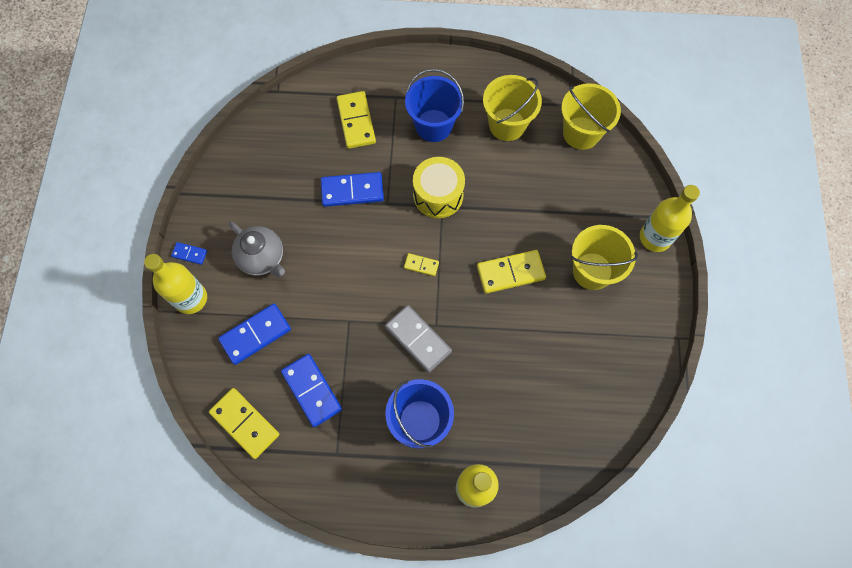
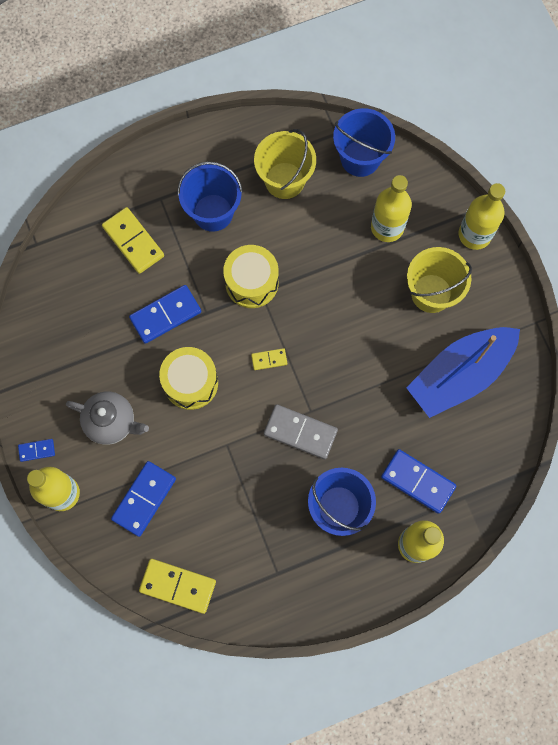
camera: 25 degrees left, 5 degrees up
(311, 390) = (225, 526): blue domino -> blue domino (417, 482)
(345, 255) = (191, 383): none -> yellow drum
(510, 273) = (356, 329): yellow domino -> none
(578, 199) = (387, 227): none -> yellow bottle
(581, 133) = (360, 158): yellow bucket -> blue bucket
(586, 353) = (460, 375): none -> blue boat

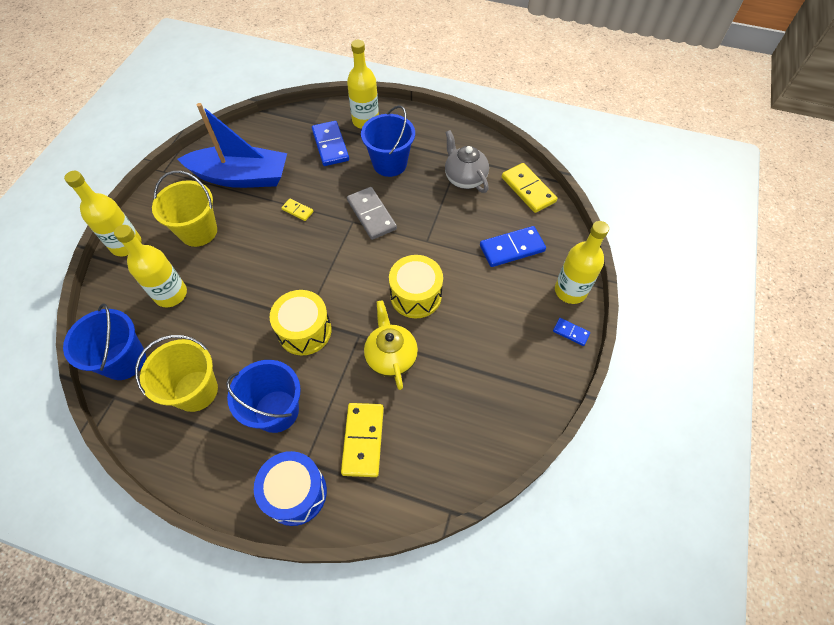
camera: 140 degrees left, 15 degrees down
(111, 422) = (497, 311): grey teapot -> grey teapot (464, 178)
(149, 176) = (295, 493): none -> blue drum
(165, 315) = (391, 357): blue domino -> yellow teapot
(269, 359) = (347, 270): yellow domino -> yellow domino (297, 211)

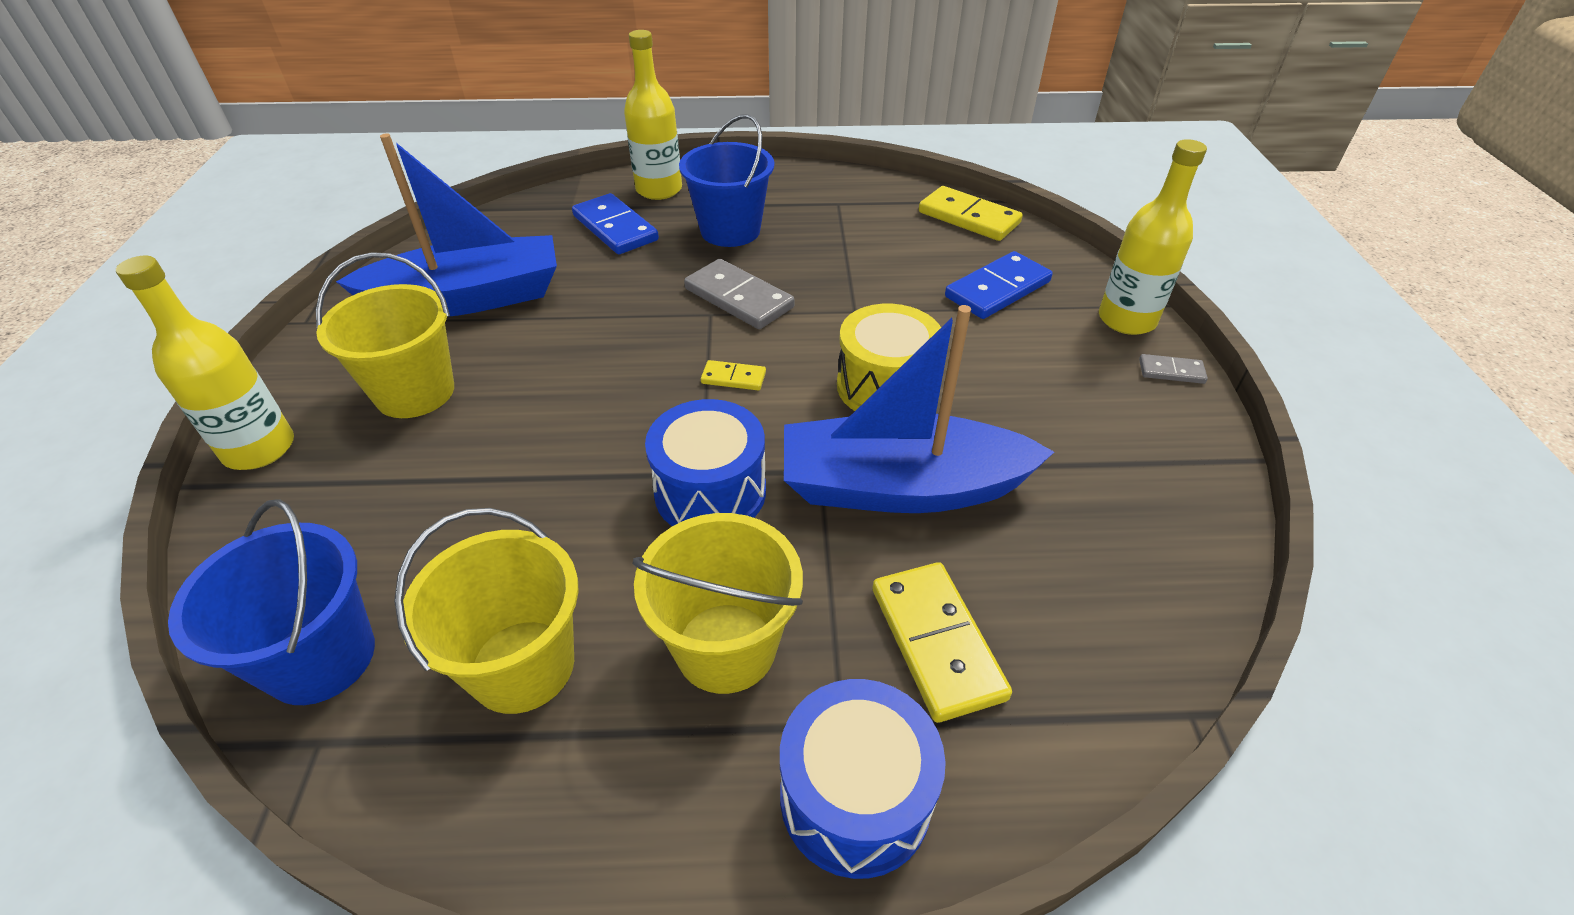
camera: 20 degrees left, 15 degrees down
(171, 294) = (393, 506): yellow bottle -> none
(276, 411) = (726, 647): blue bucket -> yellow bucket
(297, 211) = (601, 321): yellow domino -> yellow domino (733, 378)
(304, 331) = (710, 492): yellow drum -> blue drum
(391, 357) = (901, 487): yellow teapot -> blue boat
(464, 178) = (863, 224): grey teapot -> none
(571, 332) = (1171, 371): blue domino -> grey domino

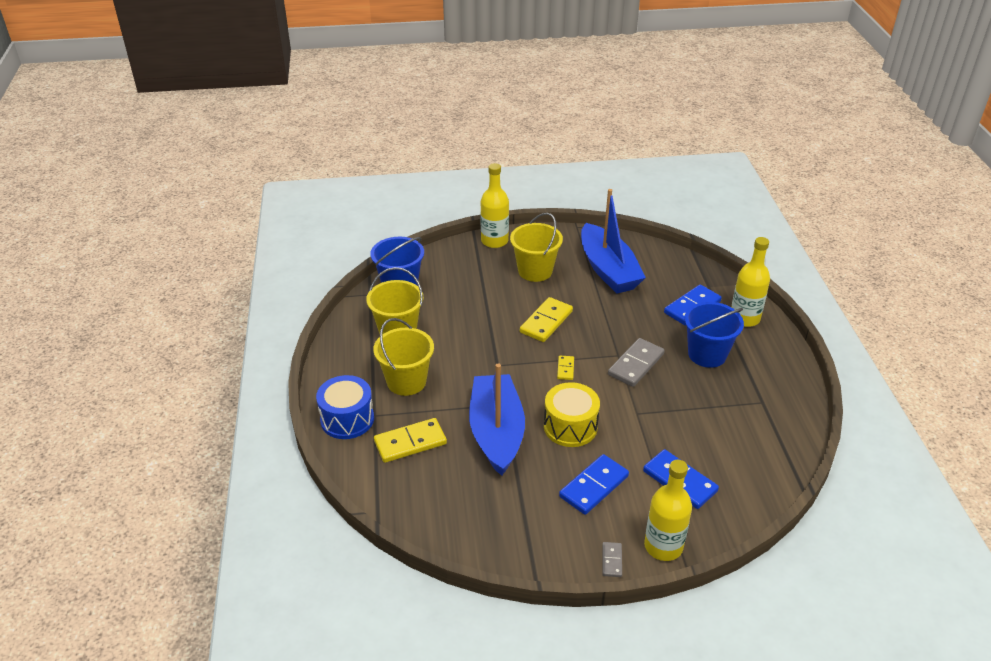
camera: 85 degrees right, 5 degrees down
(710, 492) = (486, 369): blue drum -> none
(969, 218) = (769, 471): yellow domino -> yellow domino (546, 322)
(1023, 373) = (594, 486): none -> blue domino

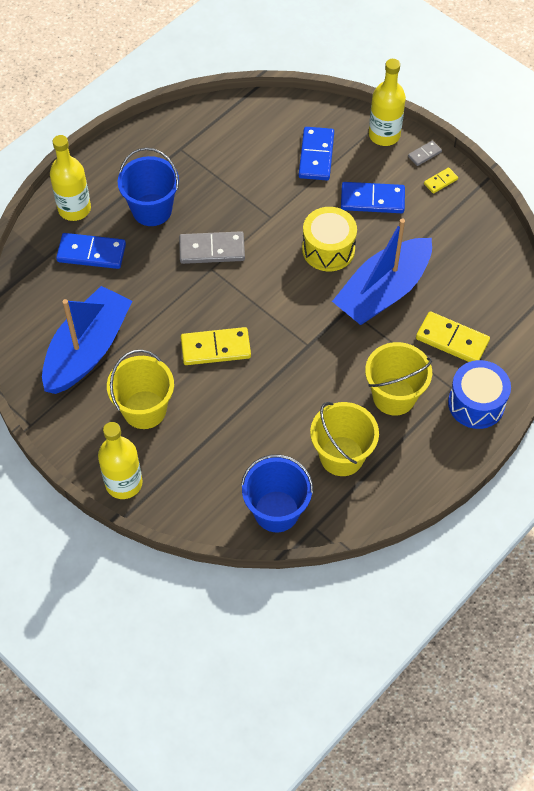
camera: 130 degrees left, 20 degrees up
(565, 369) = (265, 294): yellow domino -> yellow domino (440, 181)

